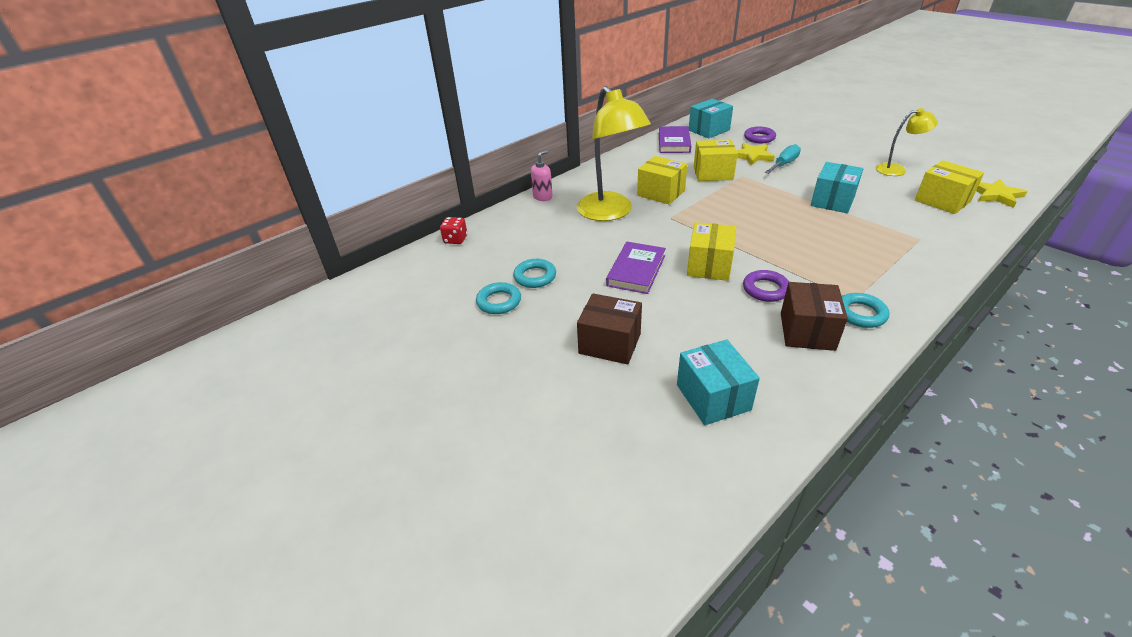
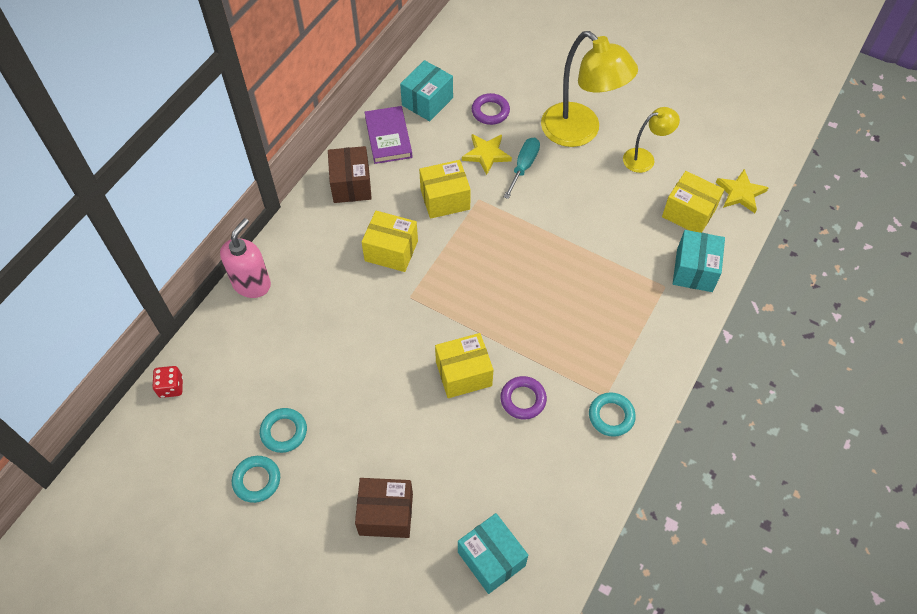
camera: 20 degrees left, 20 degrees up
(543, 197) = (252, 284): pink soap dispenser -> pink soap dispenser, size x1.56
(610, 213) = (340, 300): yellow lamp -> yellow lamp (580, 132)
(636, 270) = (390, 398): purple book -> none
(709, 266) = (463, 374): yellow box -> yellow box turned 75 degrees clockwise
(807, 331) = (565, 452): brown box -> brown box (351, 185)
(832, 201) = (579, 233): turquoise box -> turquoise box (694, 270)

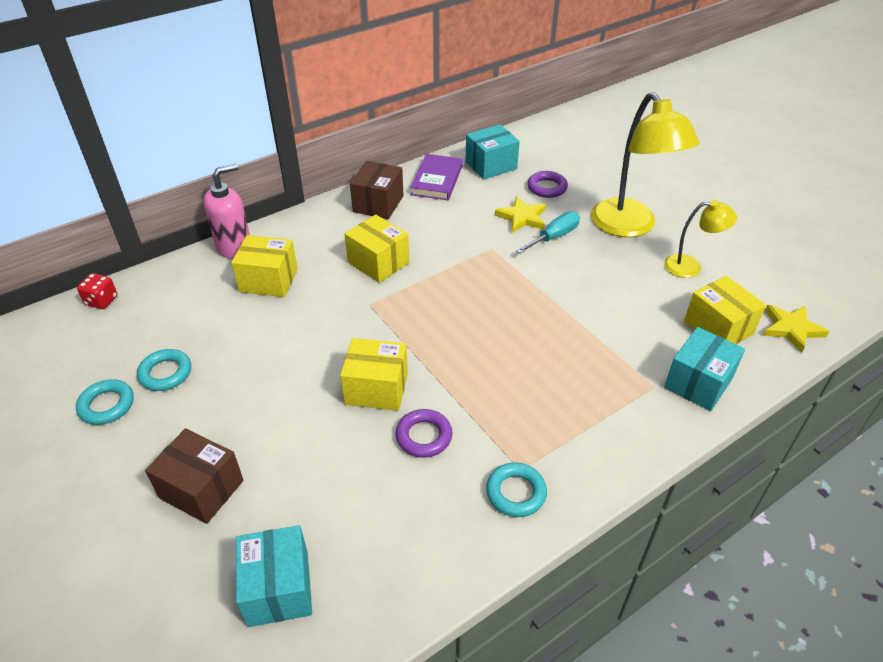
camera: 25 degrees right, 15 degrees down
(445, 199) = (458, 239): yellow box -> yellow box (268, 280)

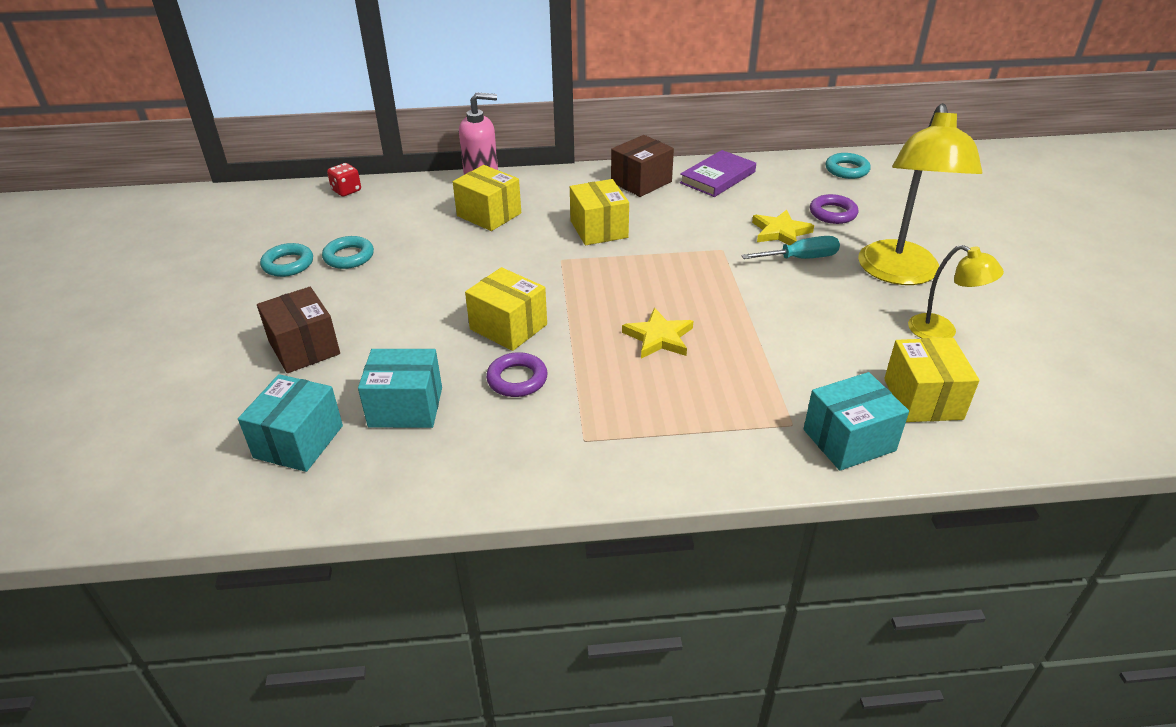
camera: 30 degrees right, 5 degrees down
(491, 165) = (787, 179): turquoise box -> turquoise box (406, 407)
(516, 493) = (562, 457): turquoise ring -> turquoise ring (847, 170)
(791, 329) = (1022, 431): yellow star -> yellow star (659, 337)

